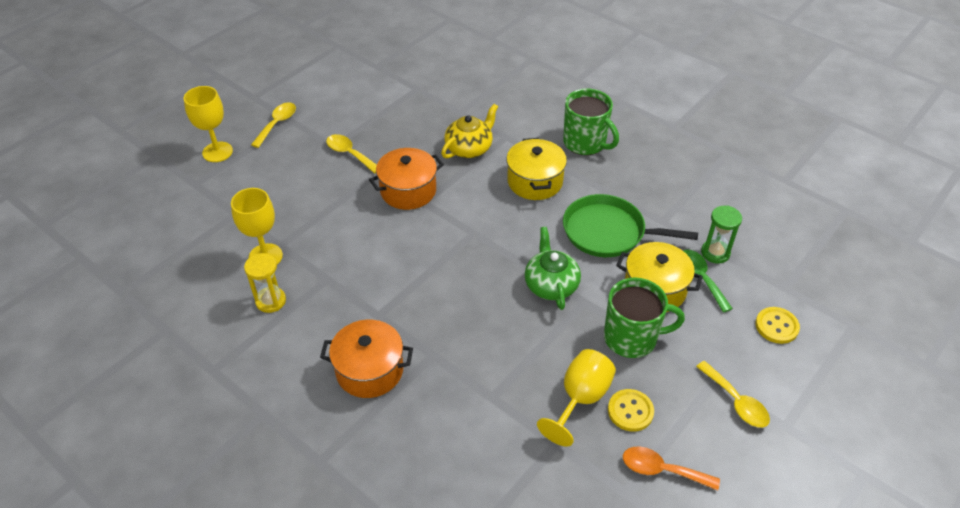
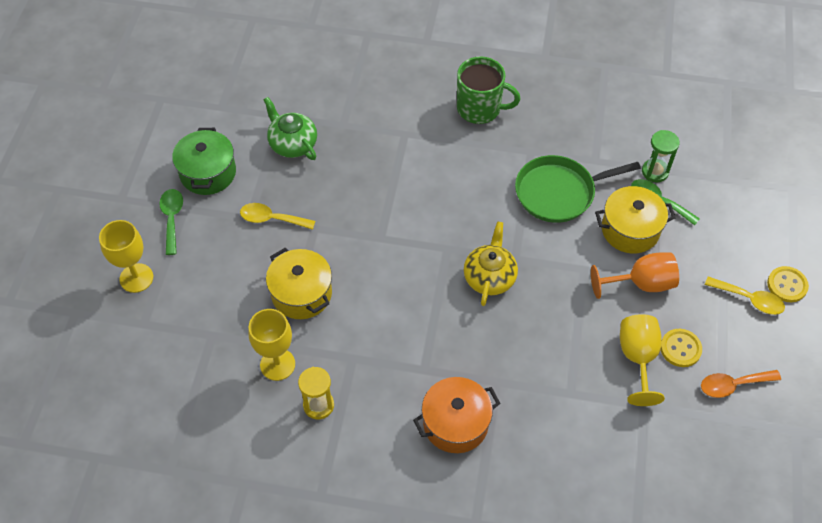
camera: 30 degrees left, 10 degrees up
(277, 124) = (172, 218): yellow spoon -> green spoon
(329, 105) = (208, 173): none -> green pot
(408, 191) = (357, 233): orange pot -> none
(469, 148) = (380, 161): yellow teapot -> yellow teapot (490, 277)
(535, 181) = (463, 170): yellow pot -> yellow pot (301, 294)
(551, 285) = (546, 267): green teapot -> green teapot (292, 143)
(632, 338) = (641, 283): green mug -> orange goblet
(776, 326) = (739, 218): yellow button -> yellow button (787, 285)

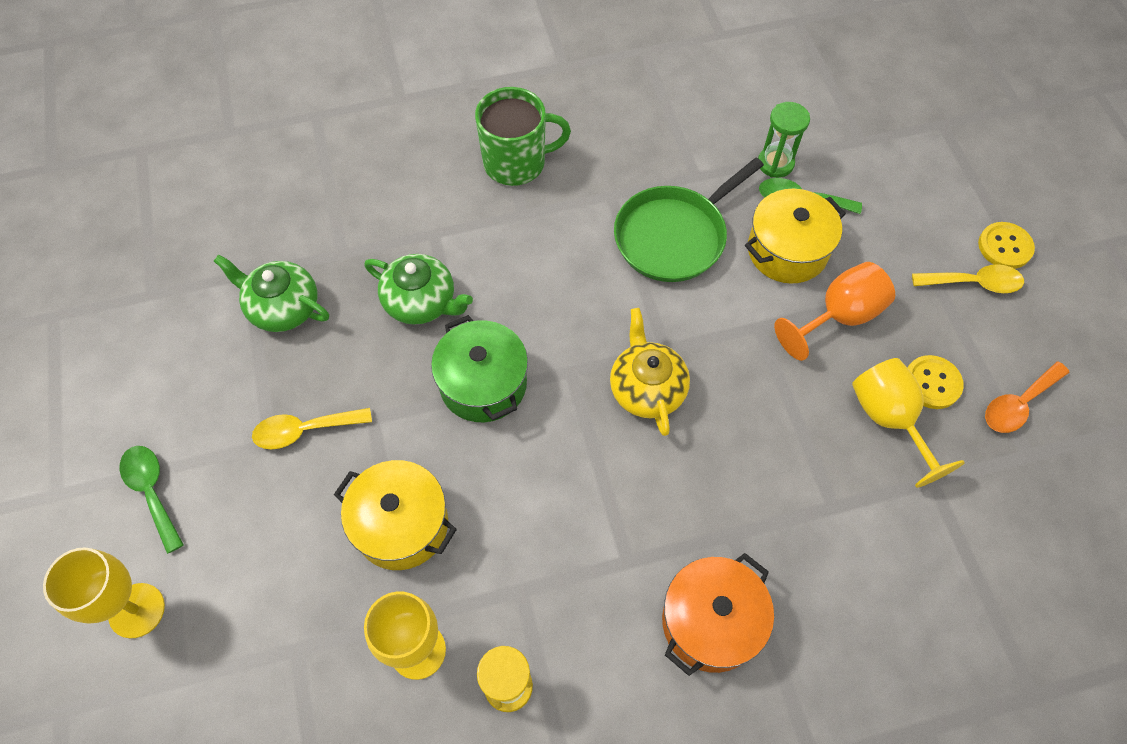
camera: 25 degrees left, 5 degrees up
(208, 173) = (176, 399): green pot -> green pot (483, 384)
(376, 172) = (421, 302): none -> green teapot

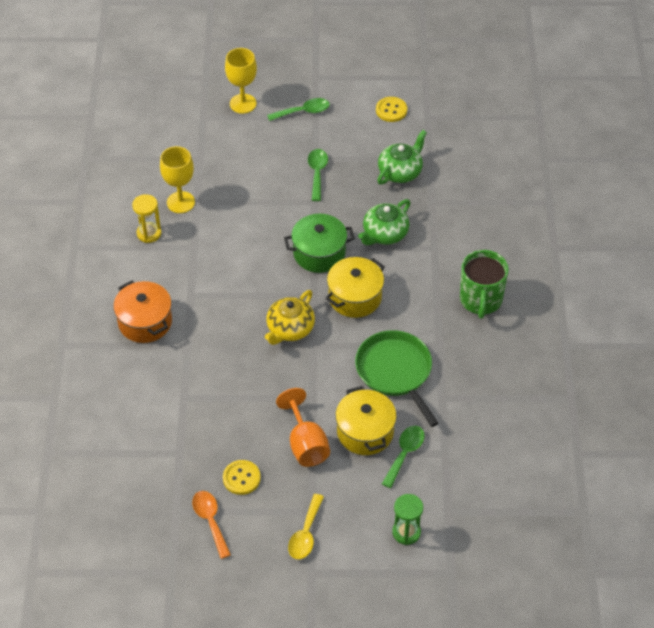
camera: 105 degrees right, 10 degrees down
(304, 430) = (317, 173): yellow spoon -> green spoon
(401, 525) = (248, 205): yellow pot -> yellow pot (355, 297)
(647, 388) = (289, 329): yellow teapot -> yellow teapot turned 120 degrees clockwise
(775, 163) = (441, 449): green hourglass -> green hourglass (406, 532)
(889, 419) = (226, 445): yellow goblet -> none
(1004, 247) = (328, 566): yellow button -> yellow button (391, 110)

